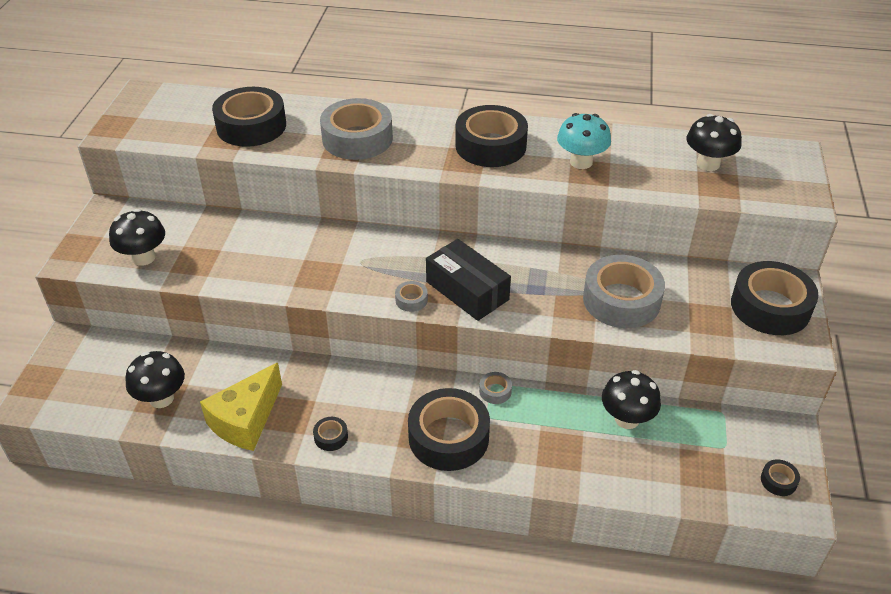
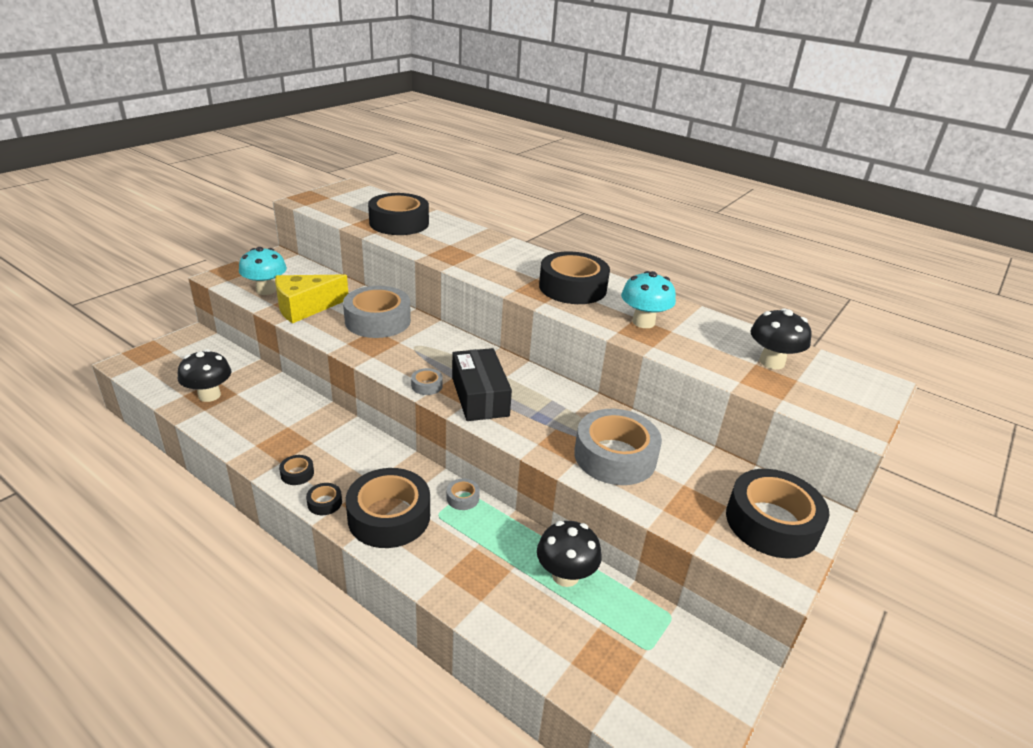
camera: 25 degrees right, 10 degrees down
(143, 257) = (266, 290): black mushroom -> turquoise mushroom
(246, 420) = (249, 434): yellow cheese -> yellow cheese (305, 308)
(357, 138) = (468, 252): grey tape -> grey tape (378, 321)
(778, 481) = (684, 714): black tape -> black tape (324, 503)

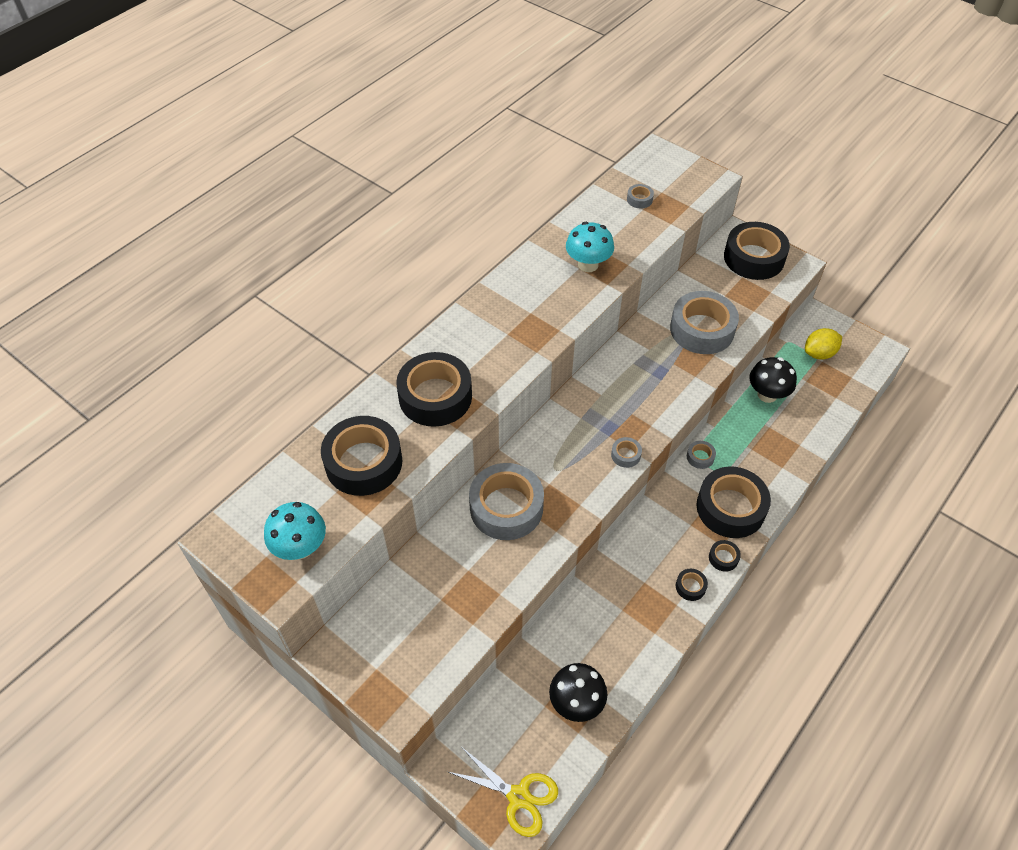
camera: 85 degrees left, 20 degrees up
(149, 365) = (518, 797): none -> yellow scissors
(266, 290) = (437, 640): turquoise mushroom -> turquoise mushroom (300, 547)
(305, 308) = (480, 586): yellow cheese -> none
(479, 396) = (636, 414): black box -> none
(572, 287) = (526, 307): black tape -> black tape (435, 396)
(657, 654) = (819, 353): none -> yellow lemon
(771, 362) = (639, 199): black mushroom -> grey tape

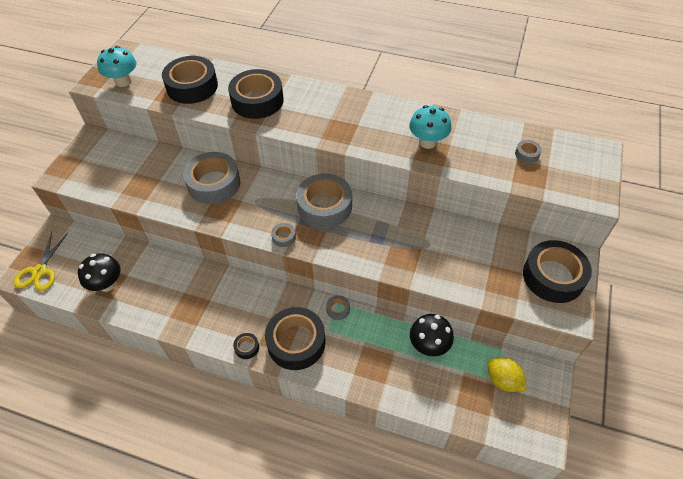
camera: 70 degrees right, 0 degrees up
(690, 587) = (214, 330): black tape -> none
(702, 329) = (439, 256): grey tape -> grey tape (324, 206)

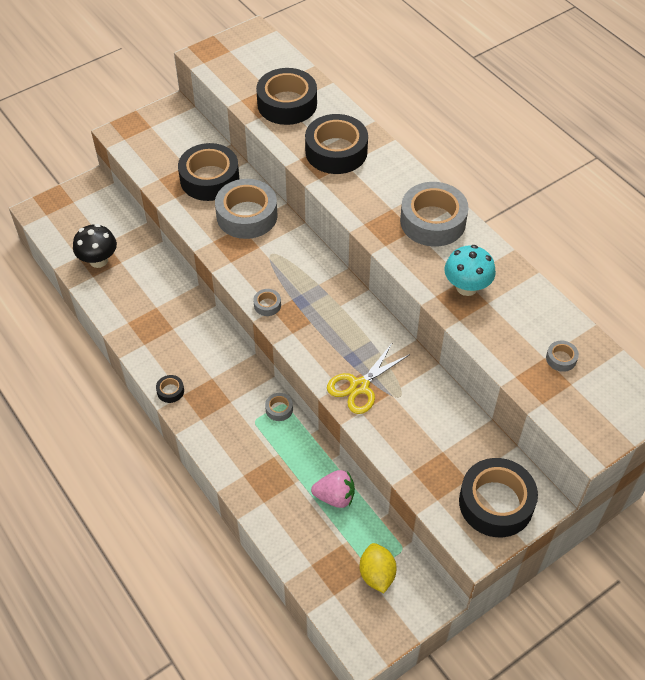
camera: 35 degrees right, 0 degrees up
(40, 271) = (53, 216): yellow scissors -> yellow scissors (359, 386)
(123, 81) = (228, 66): turquoise mushroom -> none
(296, 342) = (216, 414): black tape -> black tape (209, 179)
(324, 206) = (331, 298): grey tape -> grey tape (433, 221)
(429, 345) = (335, 497): black mushroom -> pink strawberry

